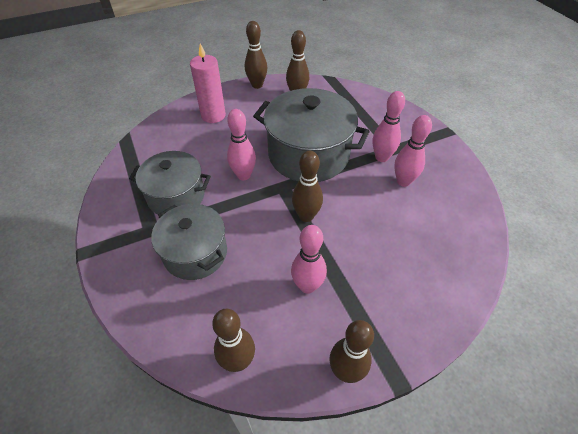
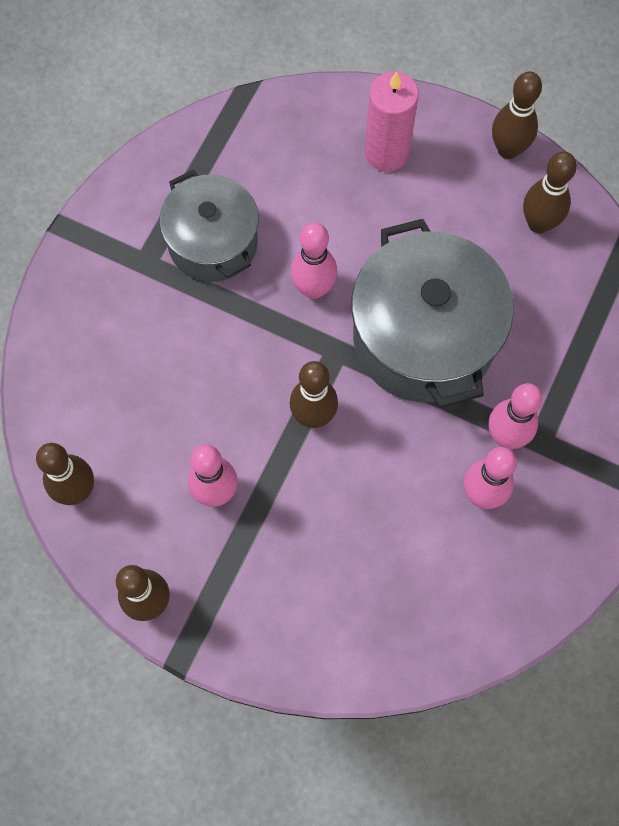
camera: 50 degrees right, 20 degrees up
(195, 253) = (157, 338): grey pot -> none

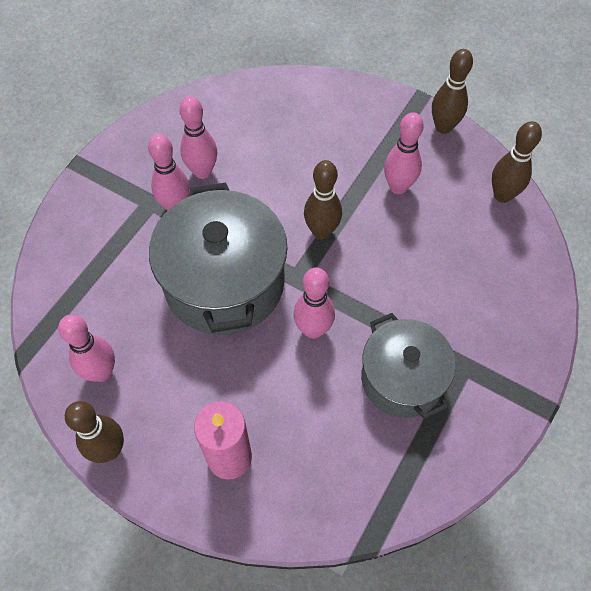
camera: 175 degrees left, 10 degrees down
(538, 223) = (101, 372): brown bowling pin -> pink bowling pin

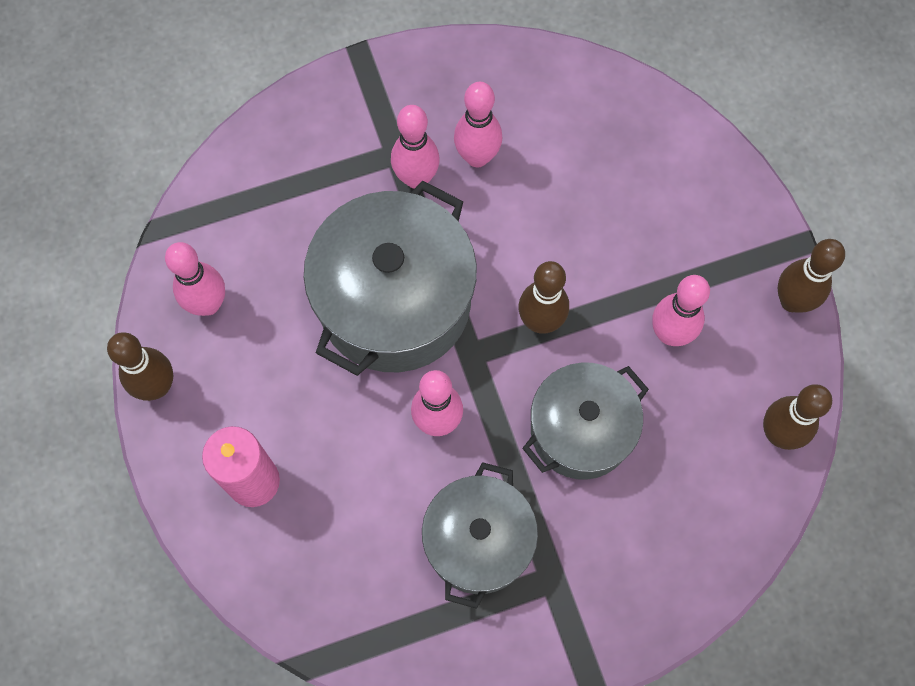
camera: 40 degrees right, 10 degrees up
(399, 272) = (581, 430): none -> grey pot

